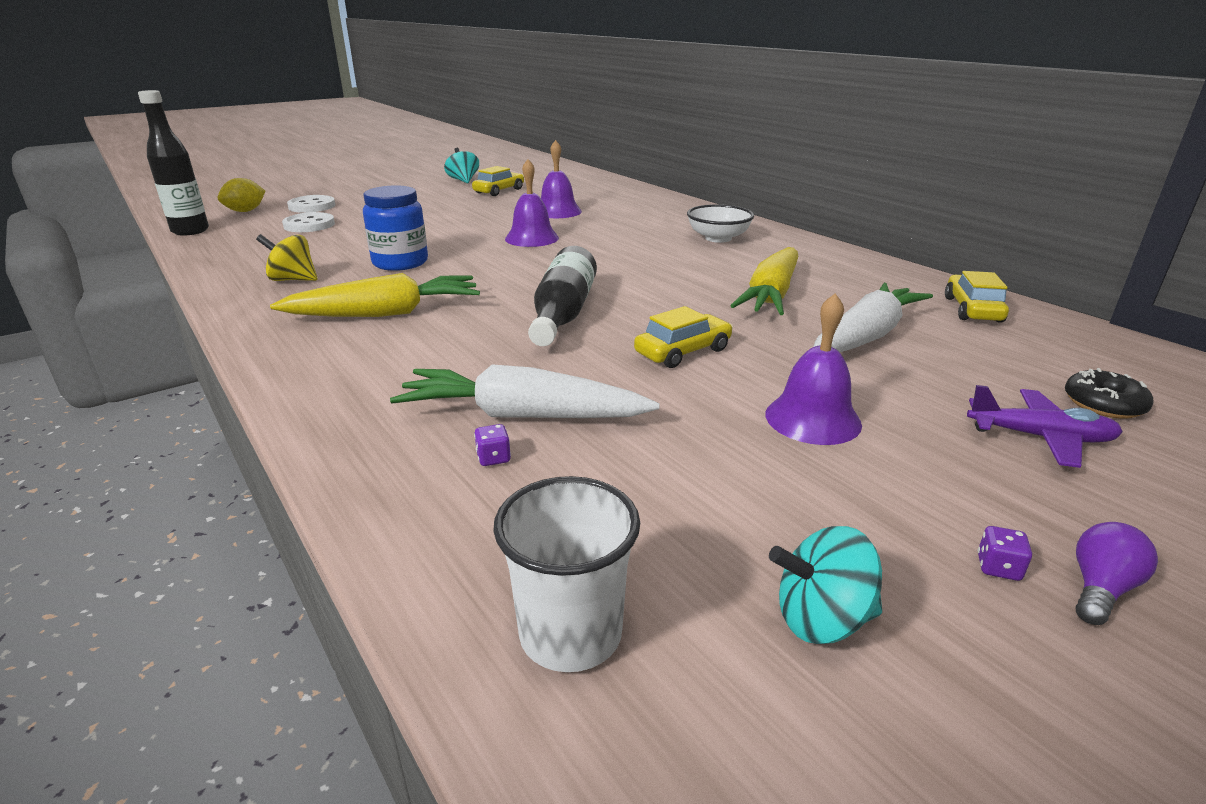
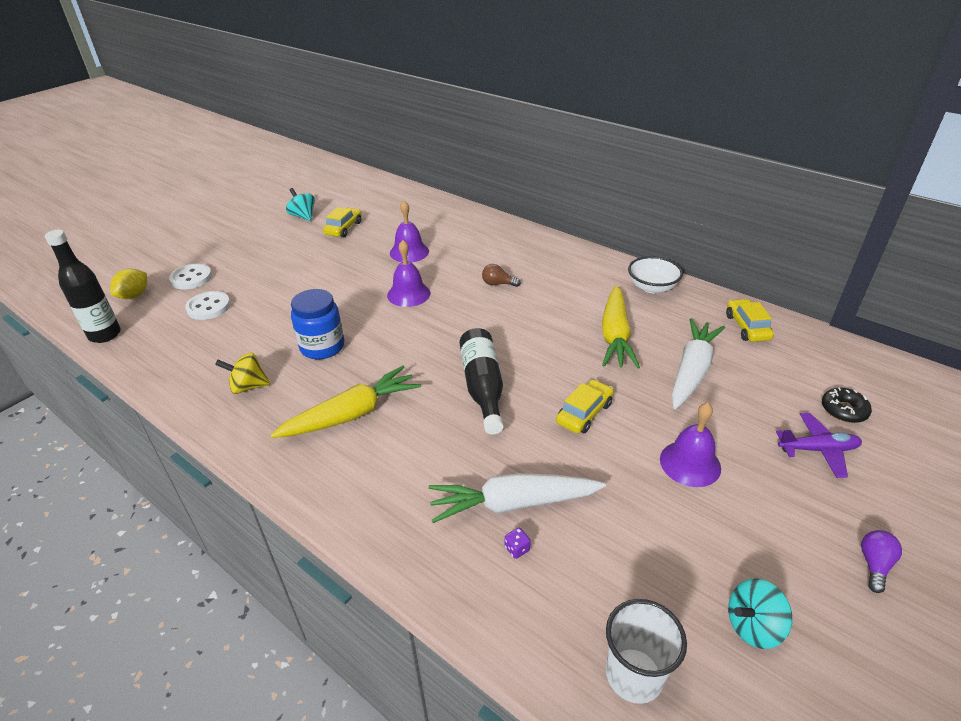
camera: 15 degrees left, 10 degrees up
(645, 242) = (498, 284): none -> brown light bulb
(718, 238) = (549, 269): white bowl -> white bowl (652, 287)
(998, 567) = (824, 563): purple dice -> none

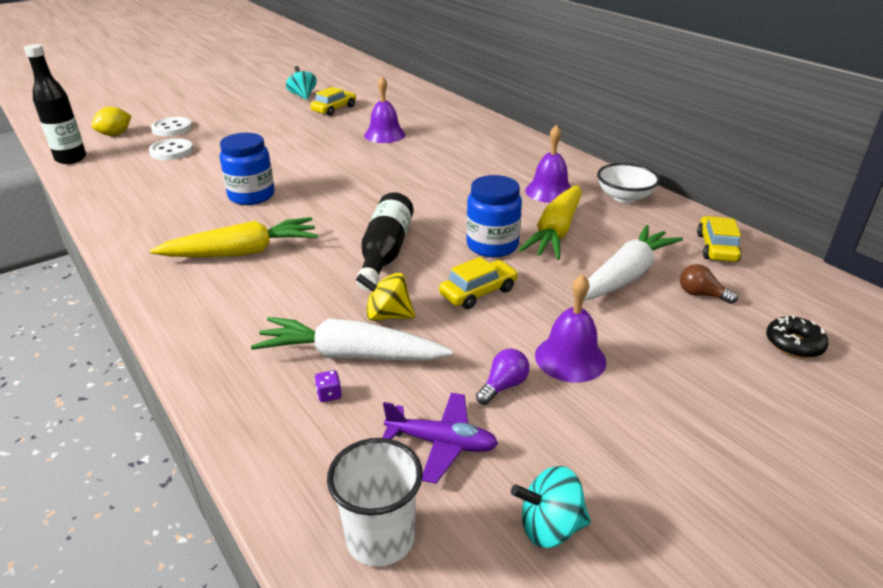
camera: 15 degrees right, 5 degrees down
(248, 386) = (164, 215): yellow spinning top -> yellow spinning top (387, 315)
(408, 294) = (362, 167): purple bell -> purple bell (549, 191)
(498, 284) = (457, 171): brown light bulb -> brown light bulb (701, 295)
(570, 361) = (492, 245): none -> blue jar
(817, 450) = (737, 375): purple plane -> purple plane (441, 443)
(874, 565) = (744, 503): purple light bulb -> purple light bulb (503, 386)

